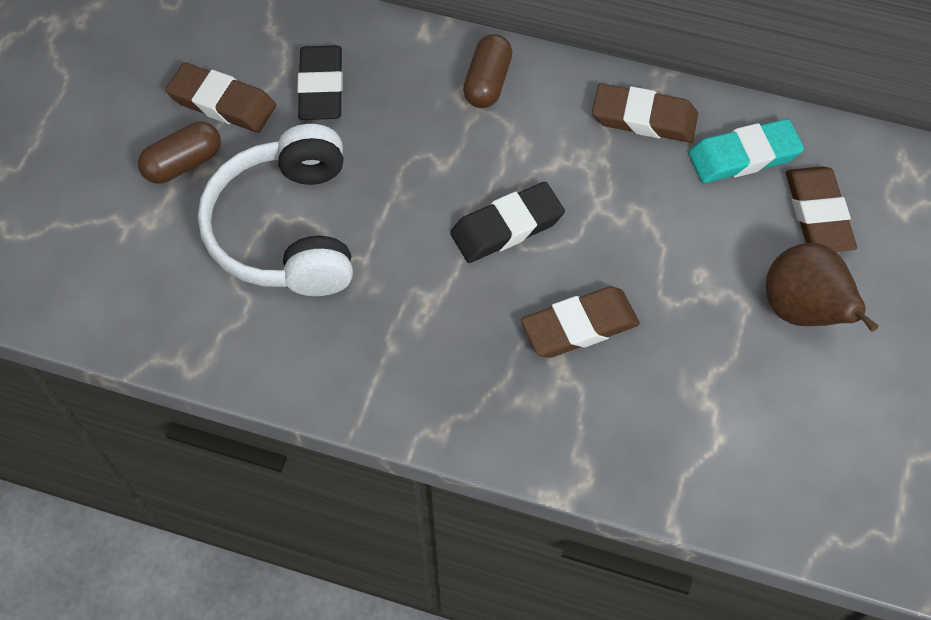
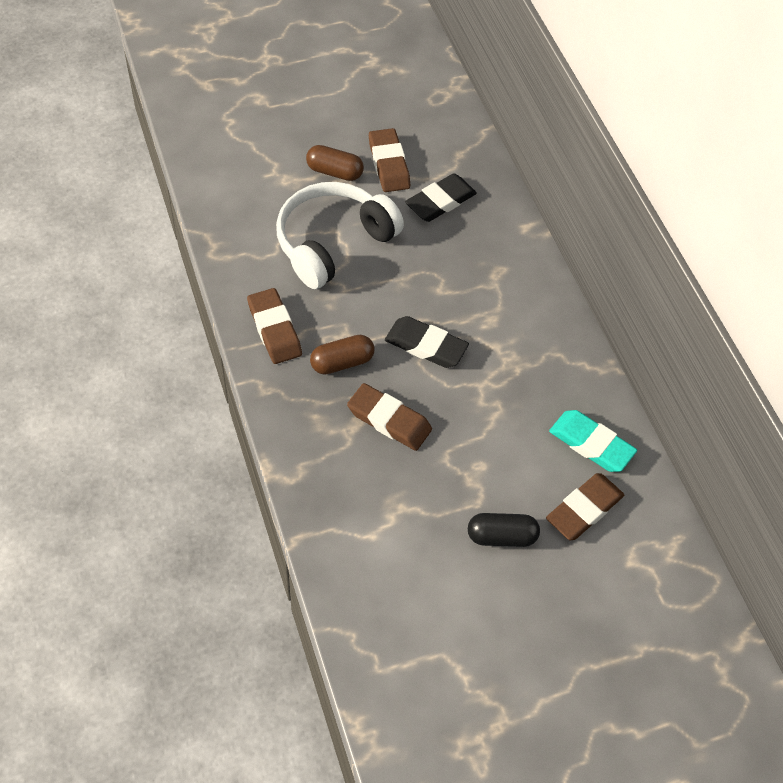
camera: 50 degrees right, 5 degrees down
(487, 82) = (519, 278): brown capsule -> brown capsule (342, 362)
(644, 118) = (569, 374): brown eraser -> brown eraser (274, 329)
(802, 311) = (501, 536): brown pear -> black capsule

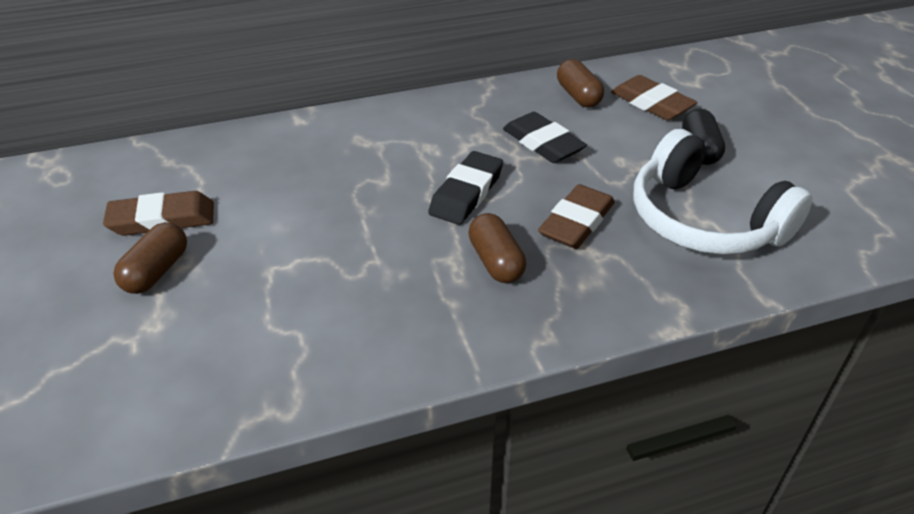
camera: 85 degrees left, 15 degrees down
(274, 329) = (443, 329): brown eraser -> none
(333, 242) = (291, 272): white headphones -> white headphones (703, 220)
(440, 201) = (243, 178): black eraser -> black eraser (543, 143)
(591, 444) = (578, 96): turquoise eraser -> brown capsule

